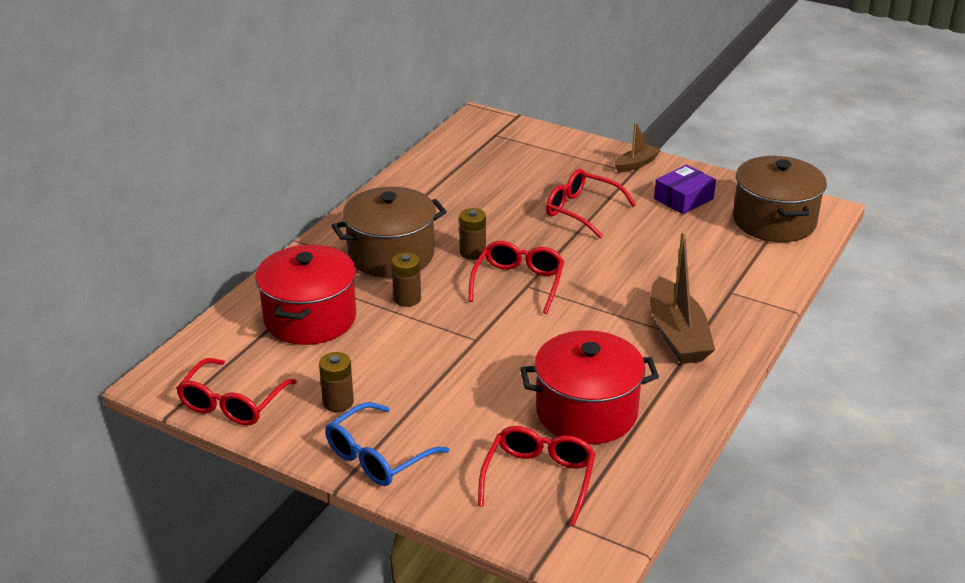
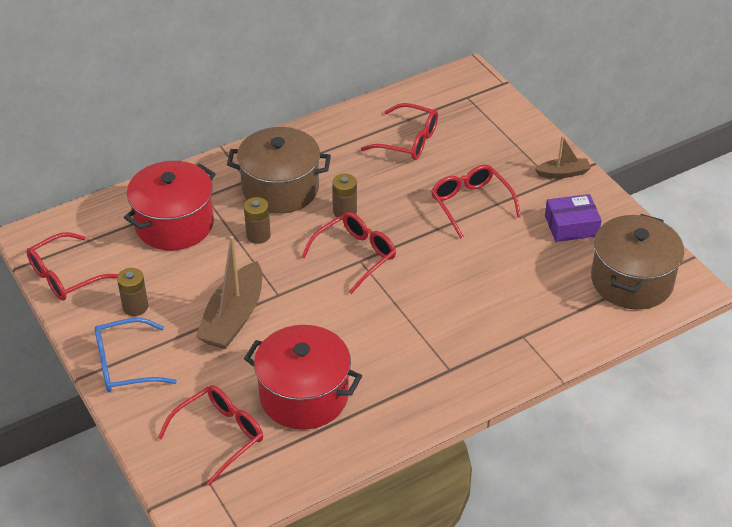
camera: 30 degrees right, 10 degrees up
(476, 181) = (408, 141): none -> red glasses
(677, 334) = (439, 358): brown boat -> brown boat (233, 318)

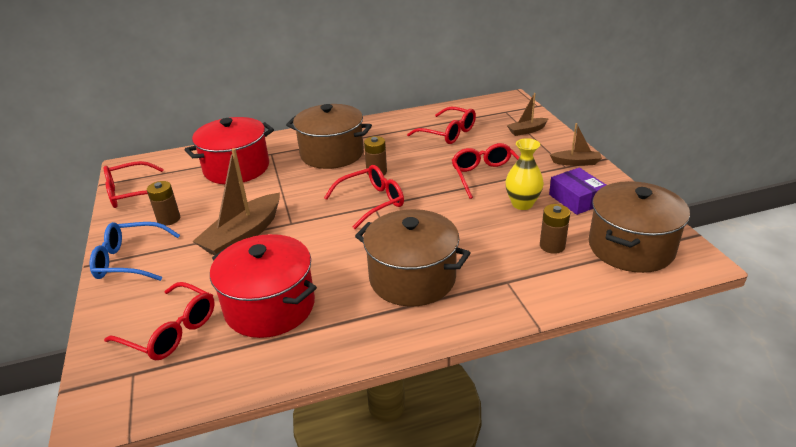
camera: 15 degrees right, 10 degrees down
(220, 435) = (171, 331): red glasses -> red glasses turned 60 degrees clockwise
(258, 235) = (297, 181): brown battery -> brown battery (552, 246)
(431, 345) = (412, 278): none -> brown pot
(499, 128) = (527, 131): none -> brown boat
(517, 239) = (522, 204): none -> yellow vase
(571, 226) = (576, 199): purple box -> purple box turned 60 degrees clockwise

